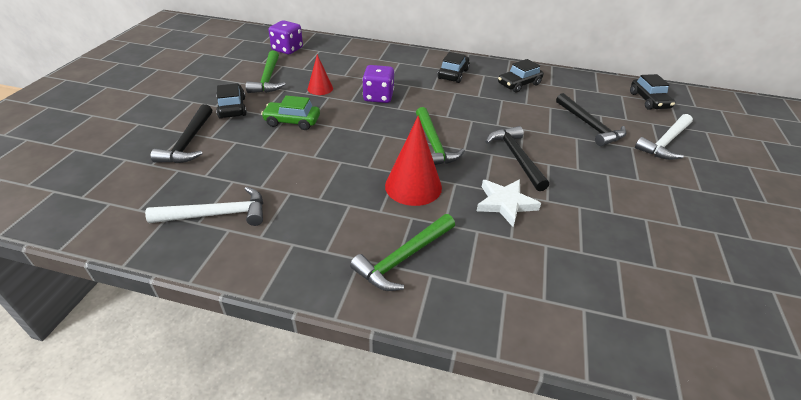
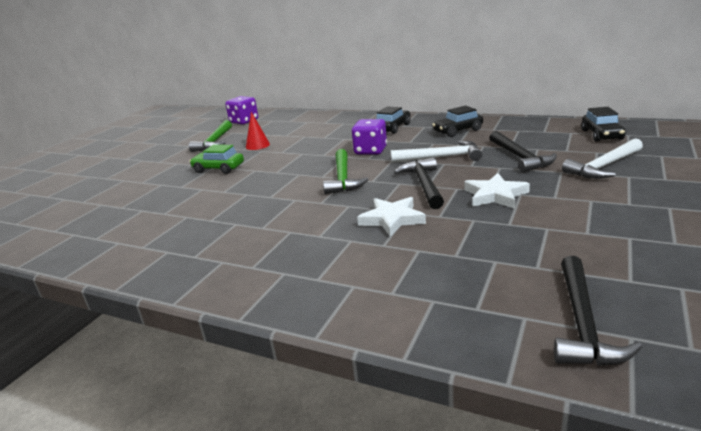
camera: 15 degrees right, 15 degrees down
(188, 142) = (121, 186): black hammer -> black hammer (582, 323)
(217, 214) = (115, 232): white hammer -> white hammer (441, 157)
(232, 108) = (172, 162): black car -> none
(378, 97) = (308, 148): purple dice -> purple dice (370, 151)
(403, 258) = (264, 261): green hammer -> none
(413, 186) = (305, 209): red cone -> none
(586, 175) = (495, 195): none -> white star

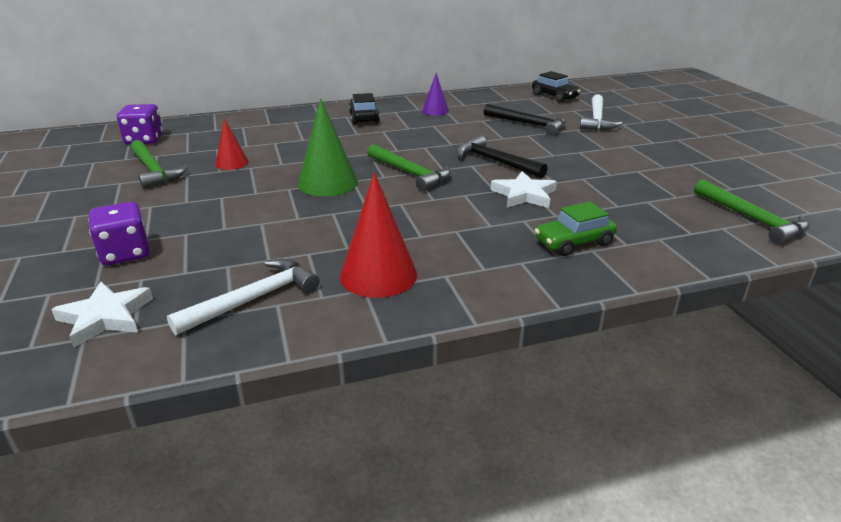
camera: 45 degrees left, 5 degrees up
(190, 245) = (378, 275): none -> red cone
(218, 169) = (234, 198): green car -> green car (573, 242)
(281, 172) = (327, 183): none -> green cone
(370, 151) = (385, 143): purple dice -> purple dice (125, 253)
(441, 157) = (466, 136): white hammer -> white hammer (253, 299)
(457, 131) = (435, 111): black car -> purple cone
(495, 195) = (564, 157): white star -> white star (105, 317)
(582, 323) = (752, 219): black hammer -> green hammer

